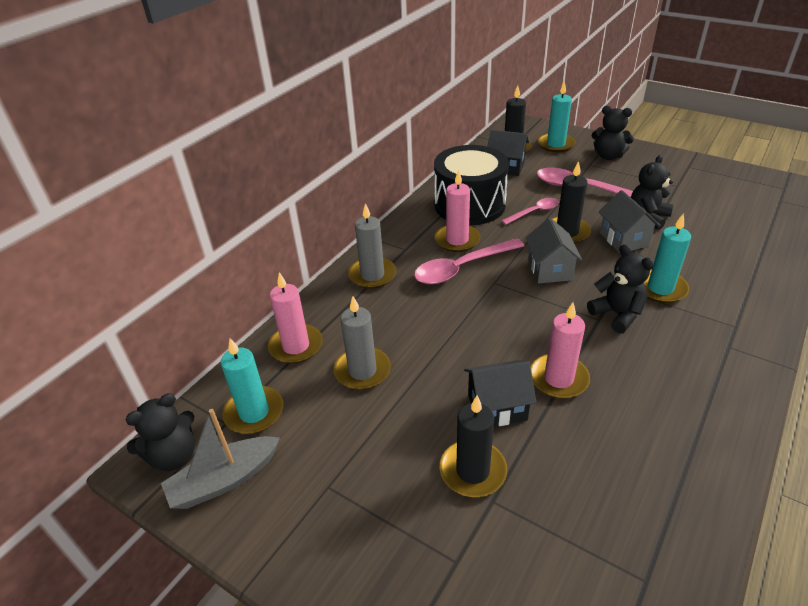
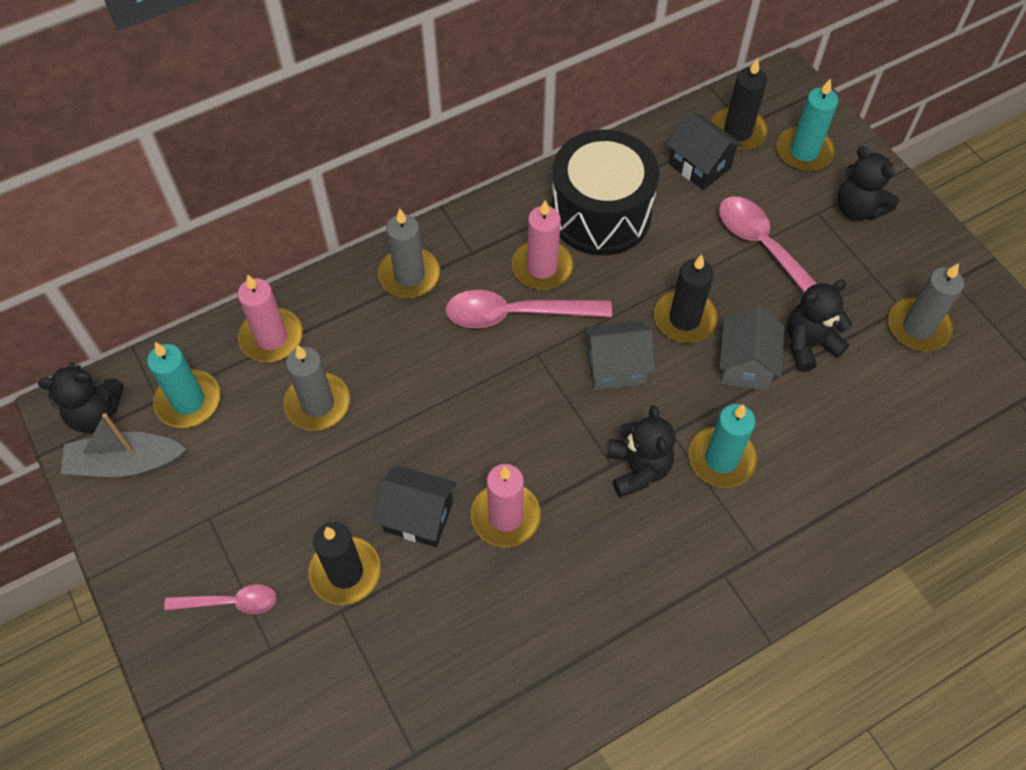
camera: 25 degrees right, 20 degrees up
(534, 212) = (672, 265): pink spoon -> pink spoon (230, 602)
(549, 269) = (615, 367): grey house -> grey house turned 60 degrees clockwise
(694, 190) = (918, 327): none -> grey candle

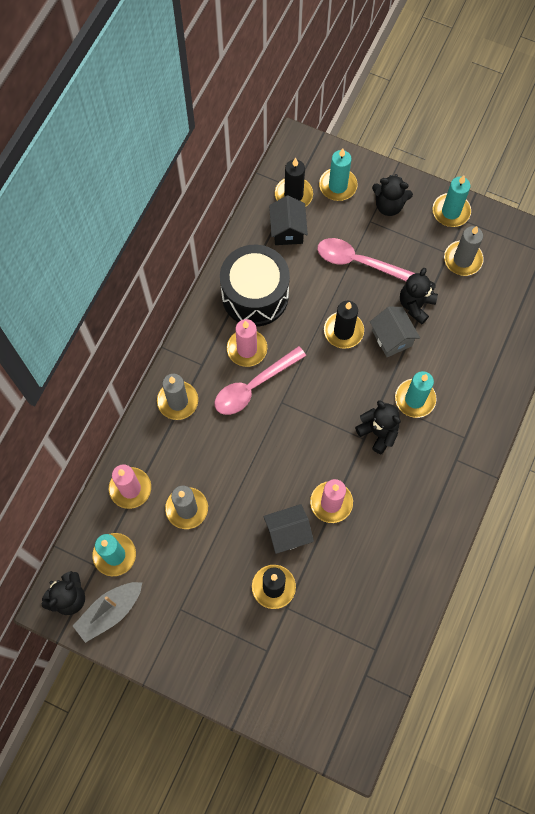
camera: 35 degrees left, 10 degrees up
(230, 602) = (228, 643): pink spoon -> none
(615, 367) = (327, 383): grey house -> none
(699, 166) = (287, 230): black house -> black house turned 75 degrees clockwise
(942, 261) = (451, 211): none -> turquoise candle

